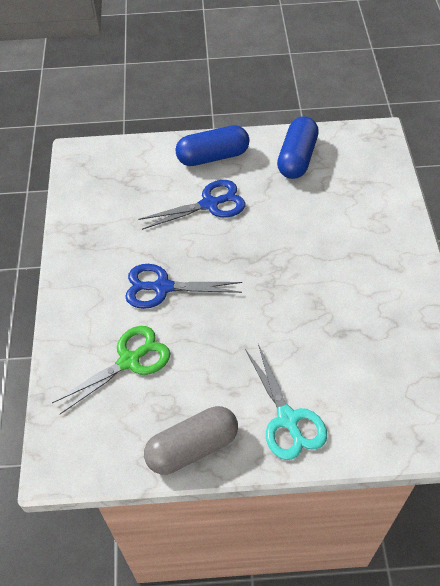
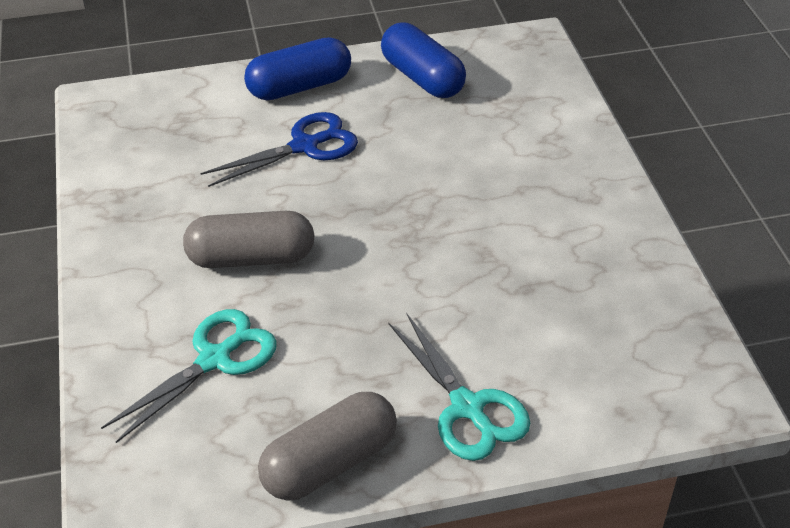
camera: 10 degrees left, 10 degrees down
(129, 361) = (214, 359): green scissors -> turquoise scissors
(163, 287) = (251, 258): blue scissors -> grey capsule
(297, 158) = (422, 78): blue capsule -> blue capsule turned 45 degrees counterclockwise

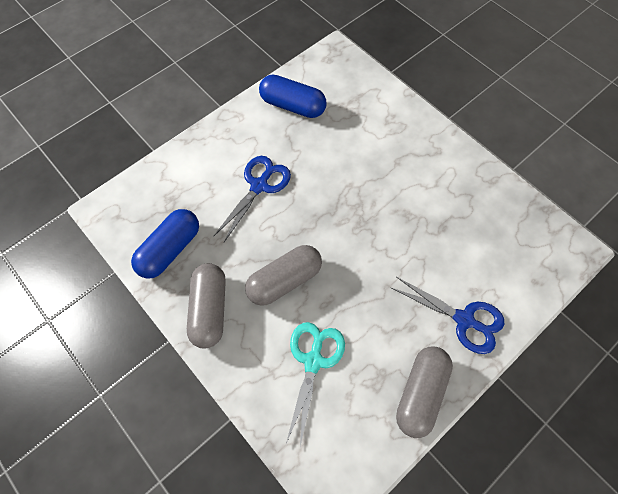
camera: 30 degrees left, 20 degrees up
(131, 249) = (209, 310): none -> grey capsule
(299, 86) = (225, 143): blue capsule -> blue capsule (170, 249)
(467, 407) = (464, 319): turquoise scissors -> blue scissors

